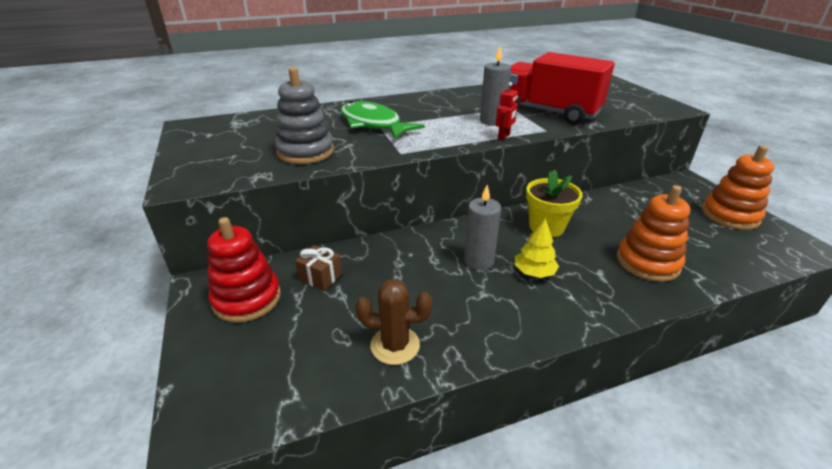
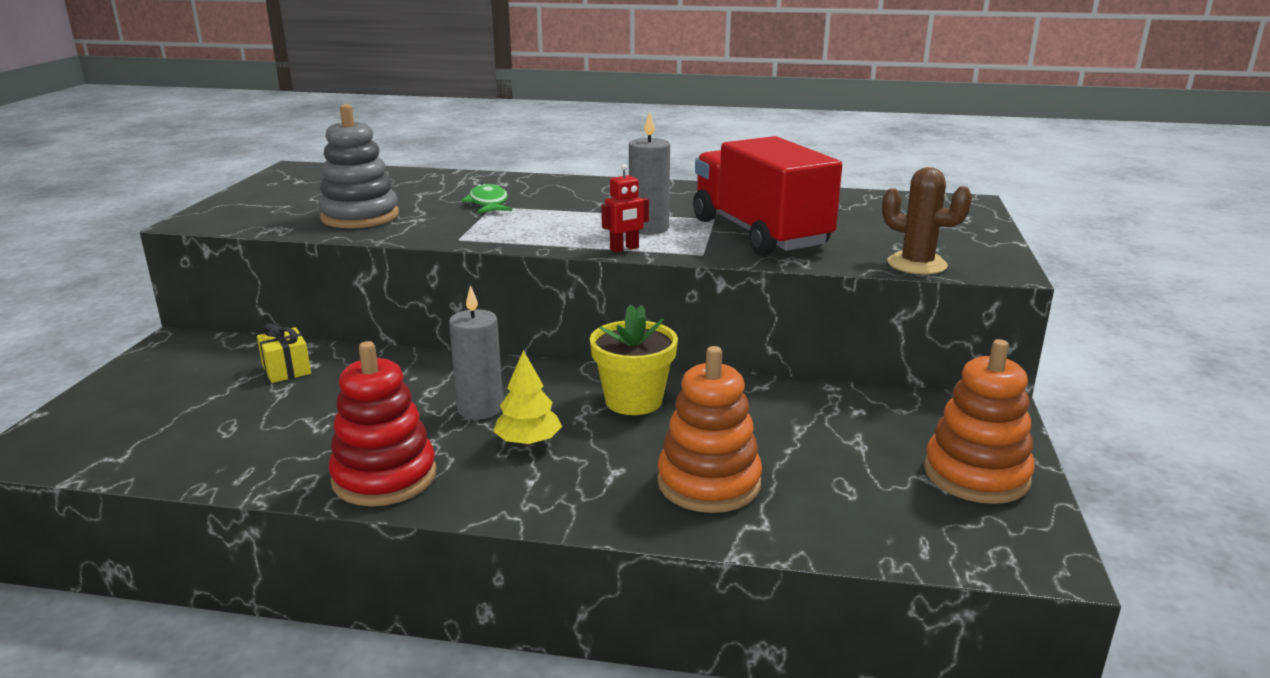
camera: 30 degrees right, 10 degrees down
(247, 299) = (194, 367): red stacking toy -> red stacking toy (384, 477)
(320, 277) = (286, 370): brown gift -> yellow gift
(373, 124) = (488, 203): green fish -> green fish, size x0.58
(395, 345) = (263, 453): brown cactus -> brown cactus (917, 264)

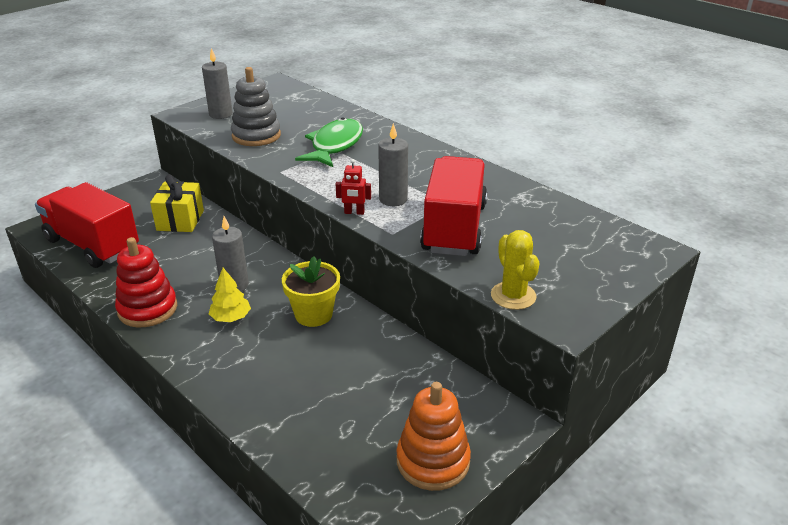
camera: 35 degrees right, 10 degrees up
(167, 439) = (92, 245): none -> red truck
(265, 209) = (221, 114): none -> grey candle
(286, 370) = (180, 220): yellow gift -> yellow gift, size x1.61
(488, 203) = (335, 145): green fish -> green fish, size x1.73
(708, 483) = (281, 388): orange stacking toy -> none
(917, 264) = (513, 296): brown cactus -> yellow cactus

